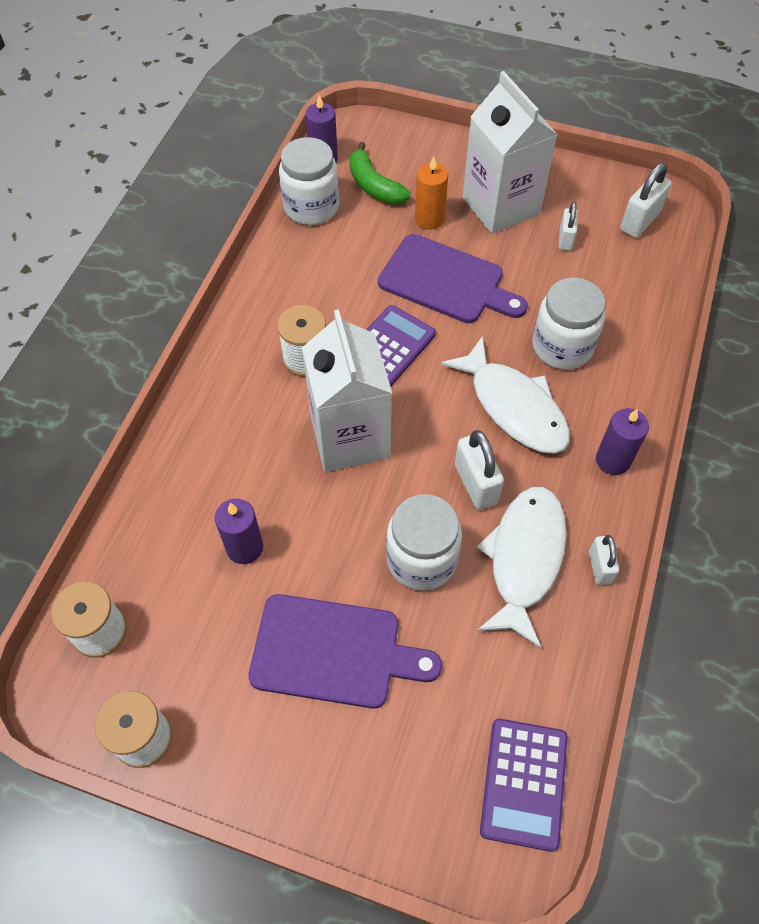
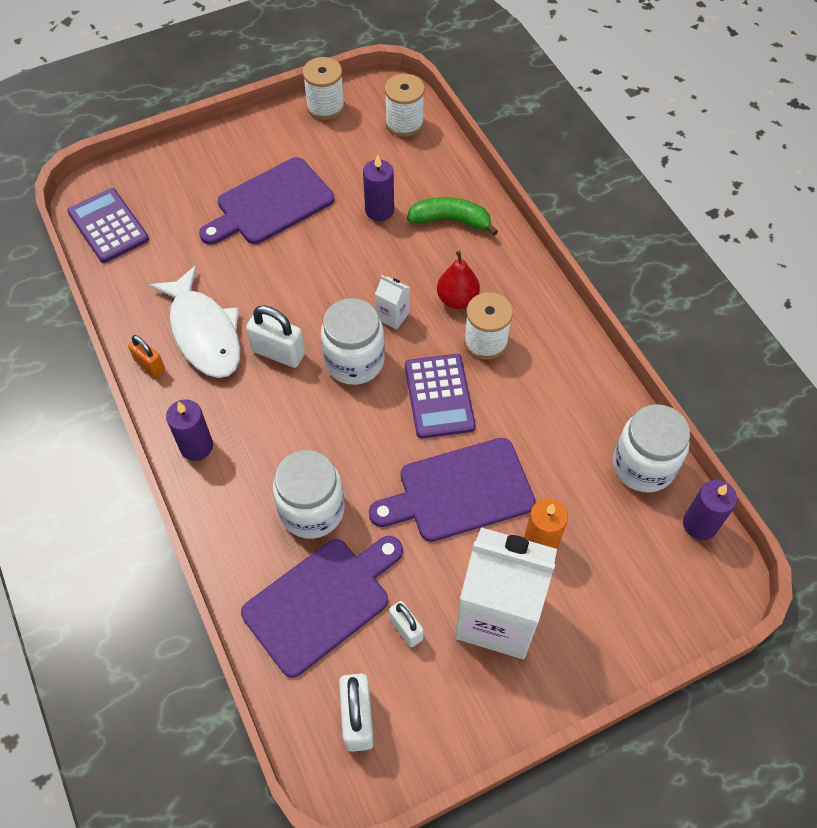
camera: 135 degrees right, 0 degrees up
(284, 407) = (457, 299): none -> red pear
(350, 437) = (393, 316): white carton -> white carton, size x0.41
(374, 185) = (625, 535): green banana -> green banana (451, 220)
(421, 559) = (268, 283): white jar -> white jar (354, 361)
(513, 406) = (303, 428): white fish -> none
(599, 567) = (150, 365): white padlock -> orange padlock
(607, 290) = (321, 602): none -> purple cutting board

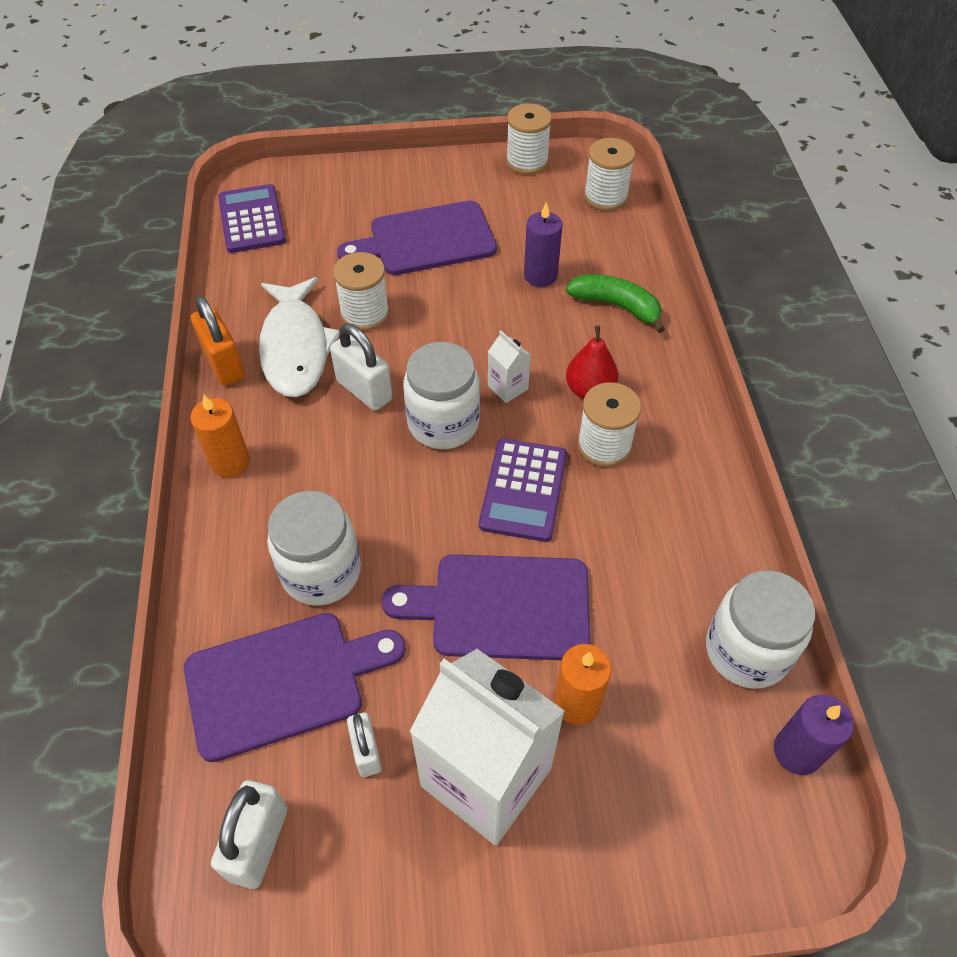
camera: 20 degrees right, 5 degrees down
(150, 365) = (224, 364): orange padlock -> orange padlock, size x1.57
(196, 446) = (230, 462): purple candle -> orange candle
(248, 285) = (365, 313): none -> white spool

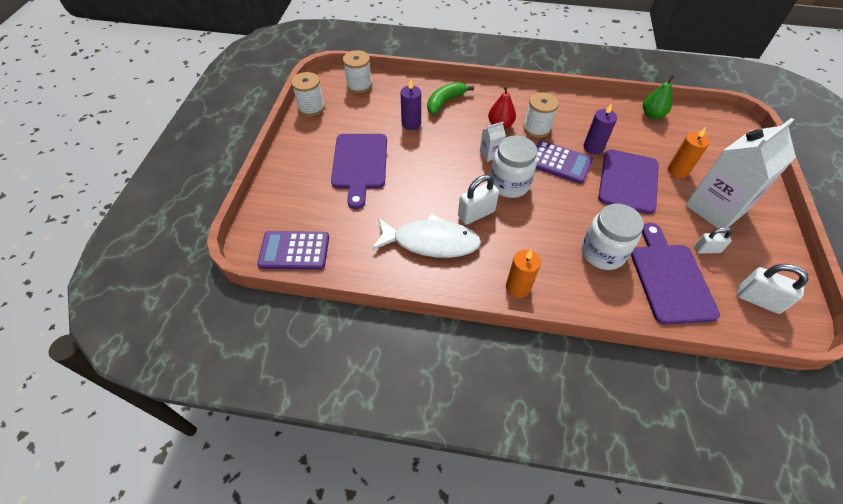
camera: 75 degrees left, 0 degrees up
(224, 364) = (433, 282): orange padlock -> none
(365, 313) = (413, 203): white spool -> none
(746, 651) = (652, 114): white jar -> green pear
(797, 751) = (696, 114): purple candle -> purple candle (593, 147)

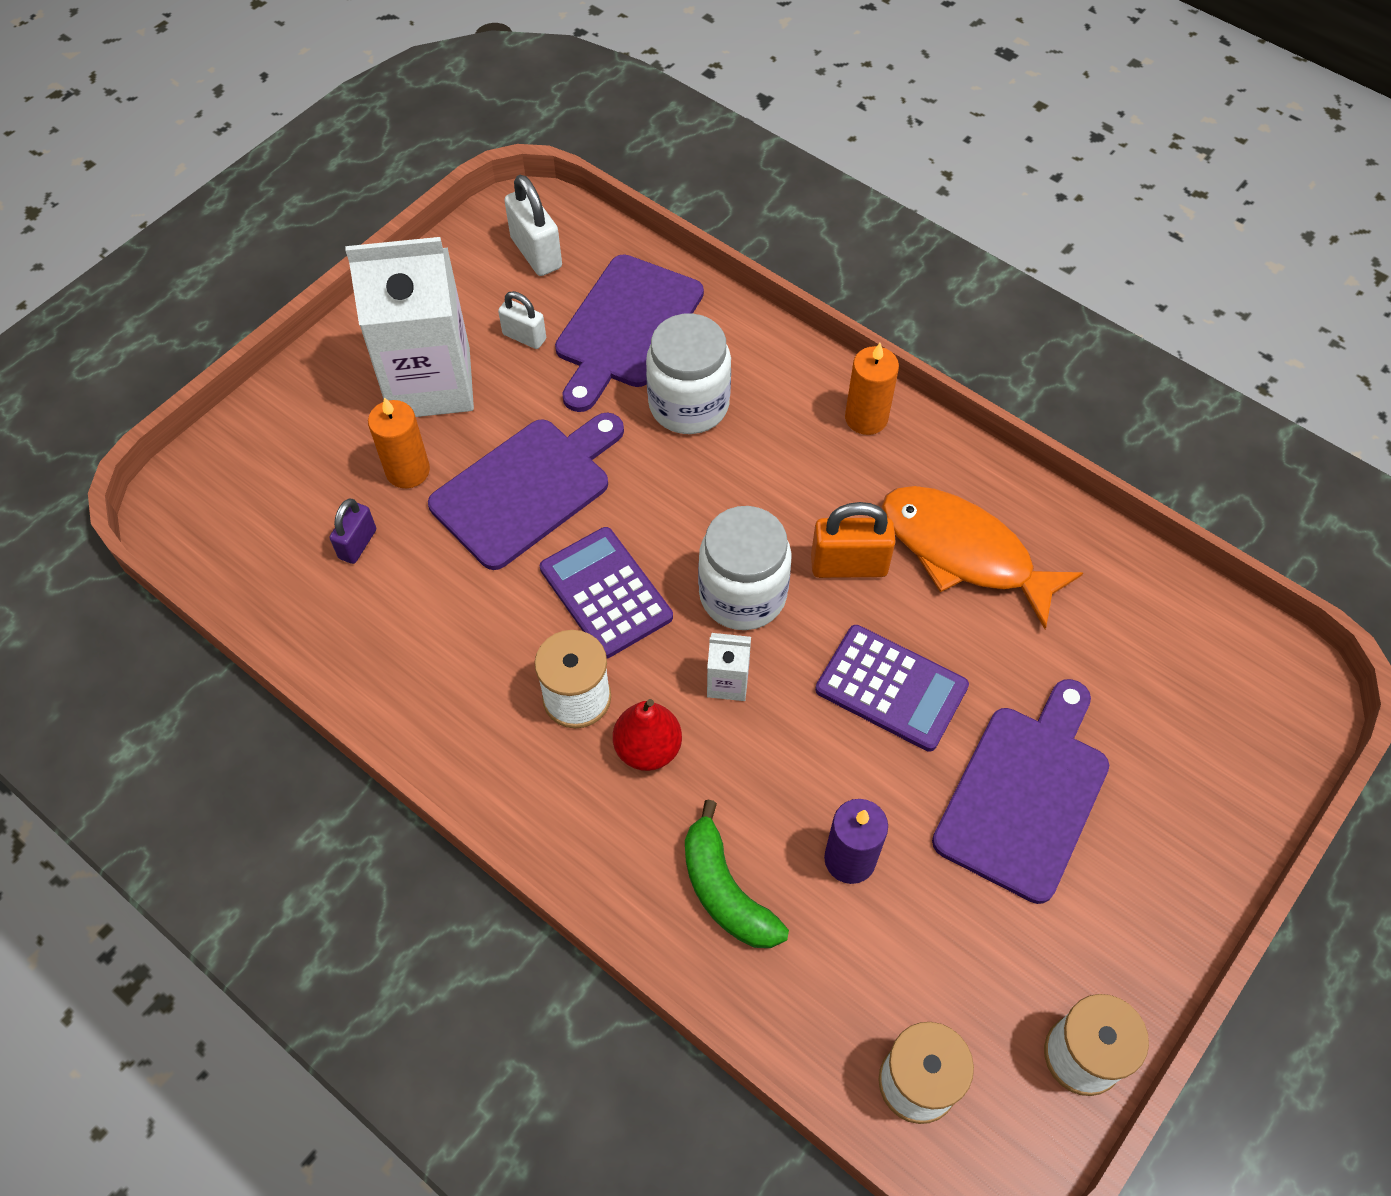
camera: 150 degrees left, 5 degrees up
(294, 251) = (1223, 650): purple calculator -> purple calculator (891, 688)
(431, 242) = (963, 552): white fish -> orange fish
(445, 102) = (725, 891): green banana -> green banana turned 75 degrees clockwise
(476, 214) = (849, 565): white padlock -> orange padlock
(593, 147) = (507, 593): purple candle -> none
(652, 114) = (302, 608): green pear -> none
(661, 139) = (358, 544): none -> purple padlock

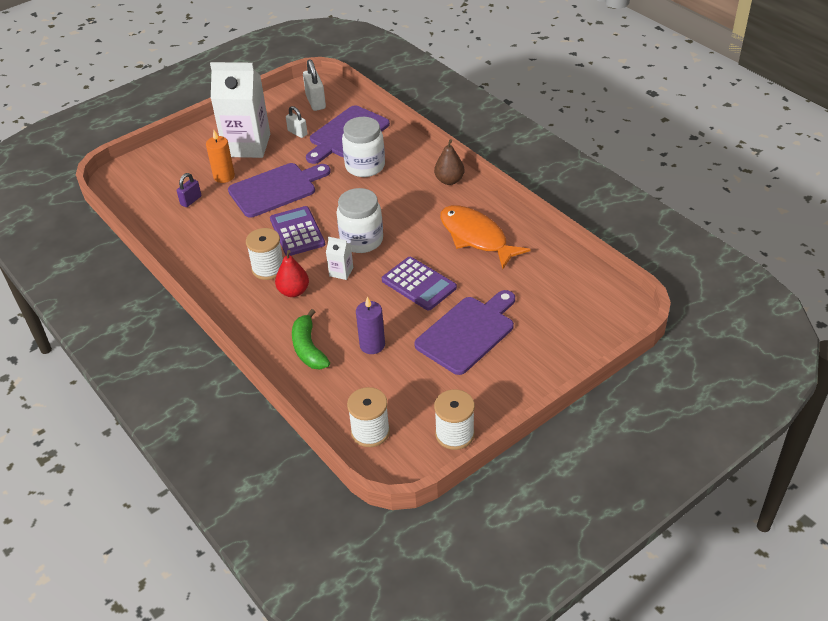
camera: 15 degrees right, 15 degrees down
(849, 565) = (417, 235): orange padlock -> none
(866, 418) = (449, 180): orange candle -> brown pear

